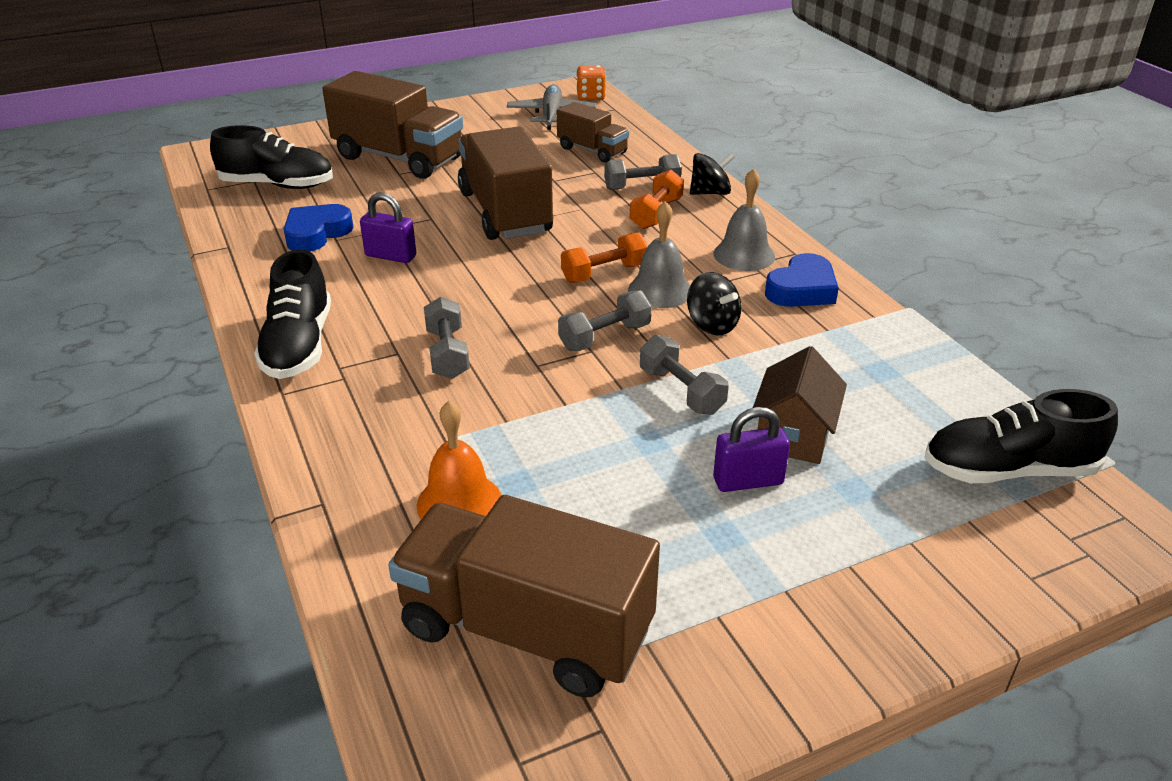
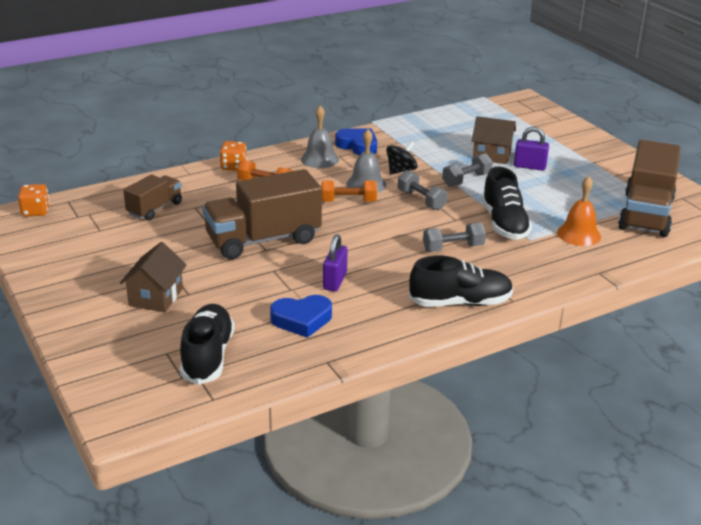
camera: 95 degrees left, 5 degrees down
(316, 233) = (302, 320): blue heart -> blue heart turned 45 degrees counterclockwise
(399, 158) = (156, 297): brown truck -> brown house
(551, 115) = (74, 228): grey plane -> none
(604, 273) = (348, 201): orange dumbbell -> orange dumbbell turned 60 degrees counterclockwise
(642, 186) = (222, 189): grey dumbbell -> none
(710, 193) = (233, 166): black spinning top -> orange dice
(748, 481) = (529, 166): purple padlock -> purple padlock turned 60 degrees counterclockwise
(1008, 470) = (497, 115): black shoe -> black shoe (504, 224)

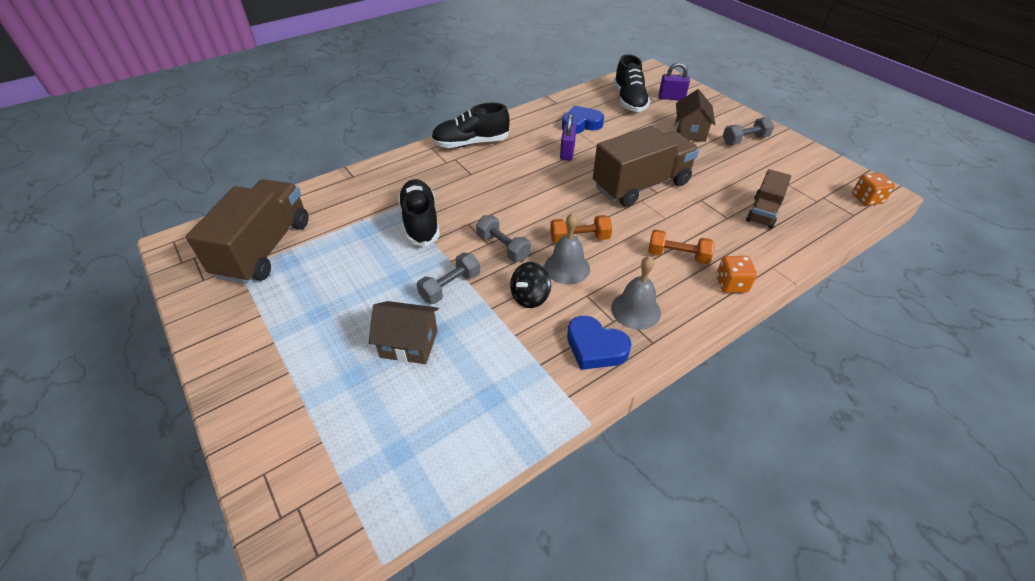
camera: 175 degrees right, 15 degrees up
(453, 248) = (473, 190): grey dumbbell -> grey dumbbell (744, 140)
(529, 166) = (364, 322): purple padlock -> purple padlock (671, 98)
(579, 234) = (351, 215): orange bell -> none

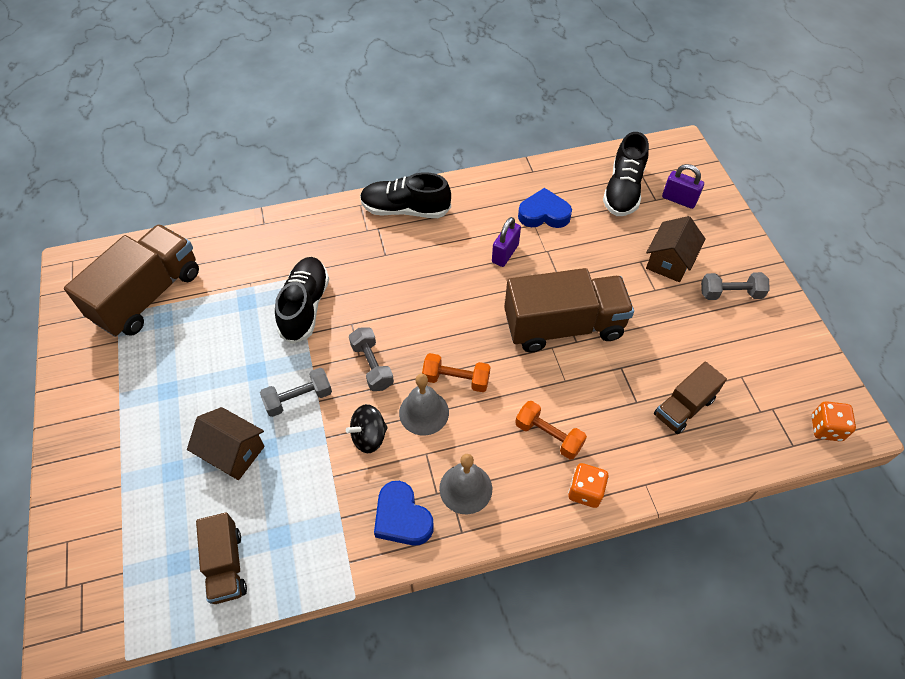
camera: 20 degrees right, 10 degrees up
(450, 438) = (226, 565): none -> brown truck

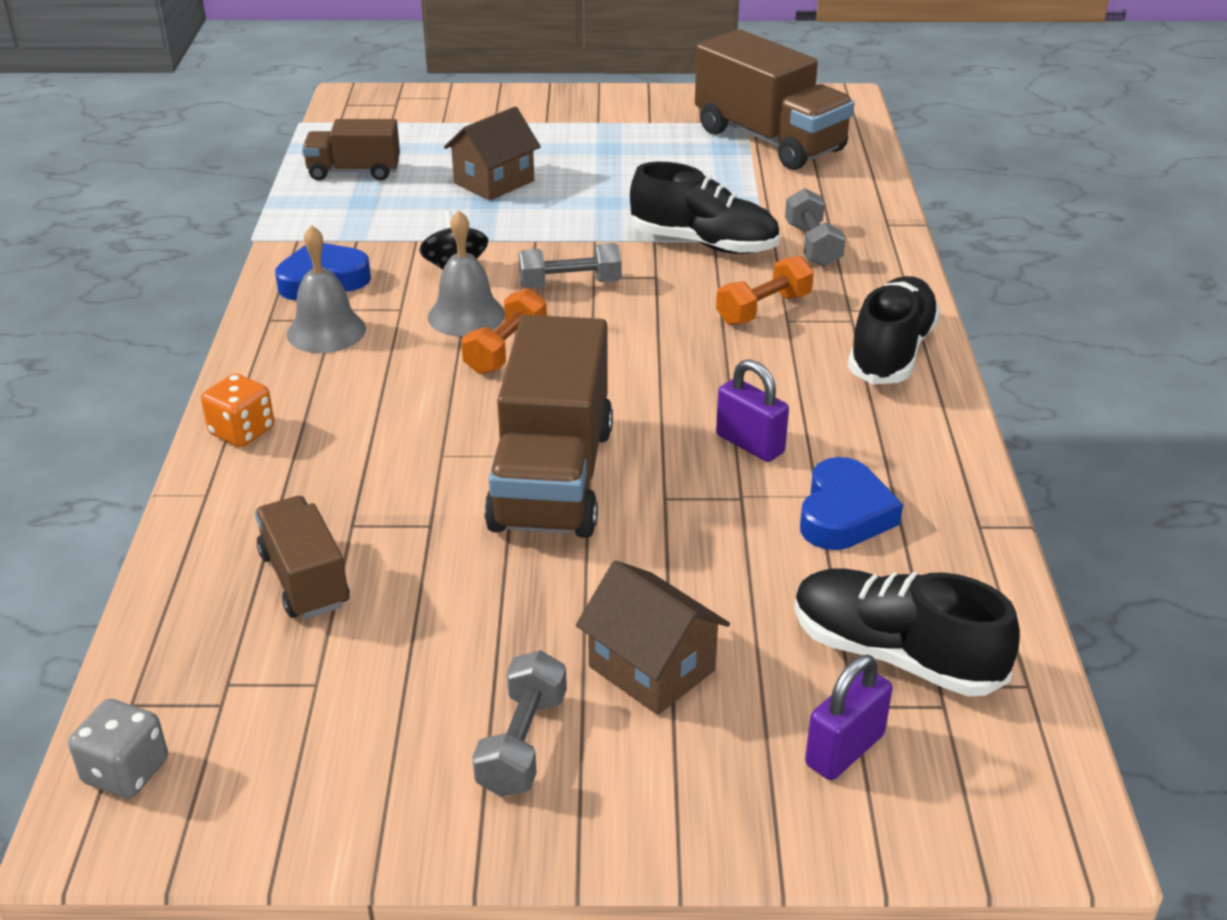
camera: 105 degrees right, 20 degrees down
(298, 398) = (547, 227): grey dumbbell -> grey dumbbell (812, 245)
(548, 436) = (354, 417): orange dumbbell -> orange dumbbell (763, 309)
(826, 428) = (126, 771): orange dice -> grey dice

